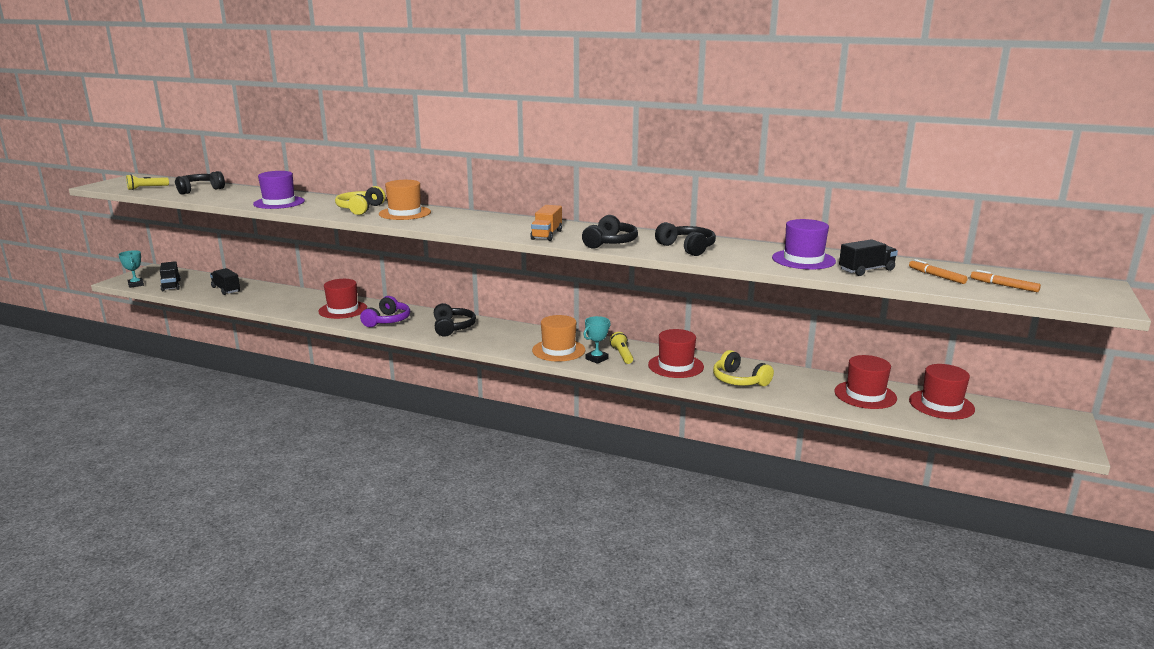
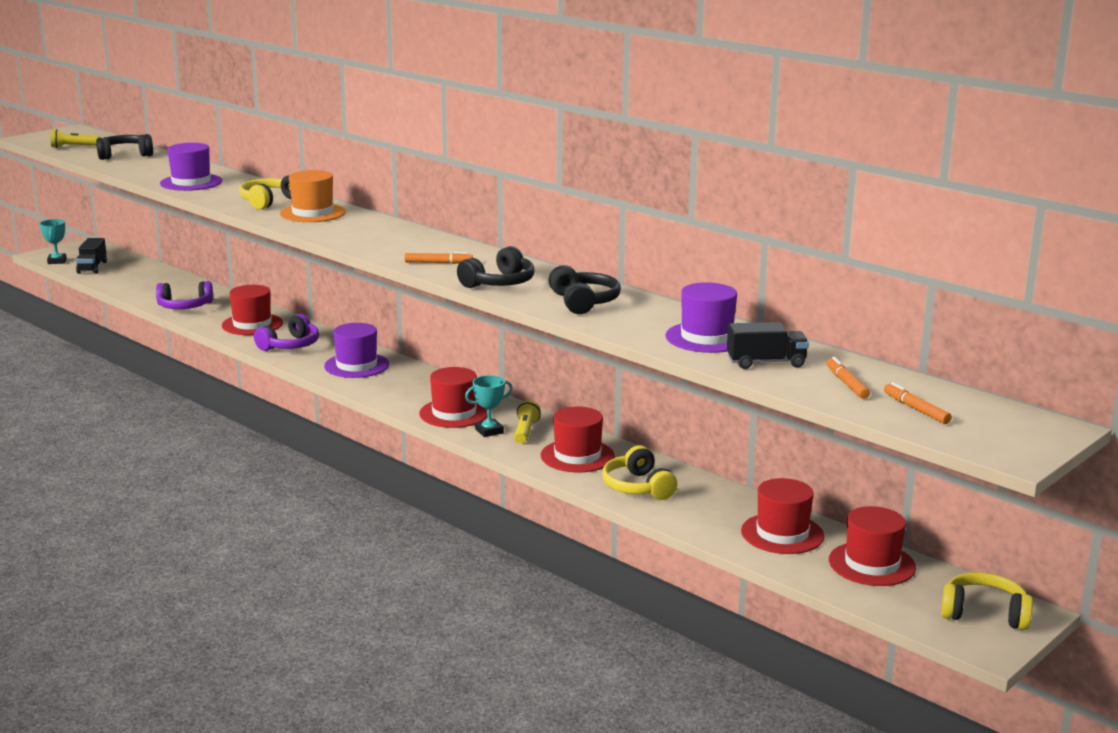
camera: 20 degrees right, 0 degrees up
(226, 290) = (146, 281): black truck -> none
(275, 304) = (185, 306): none -> purple headphones
(452, 327) = (356, 365): black headphones -> purple hat
(546, 235) = (438, 263): orange truck -> orange marker
(558, 350) = (454, 413): orange hat -> red hat
(1043, 424) = (984, 613): none -> yellow headphones

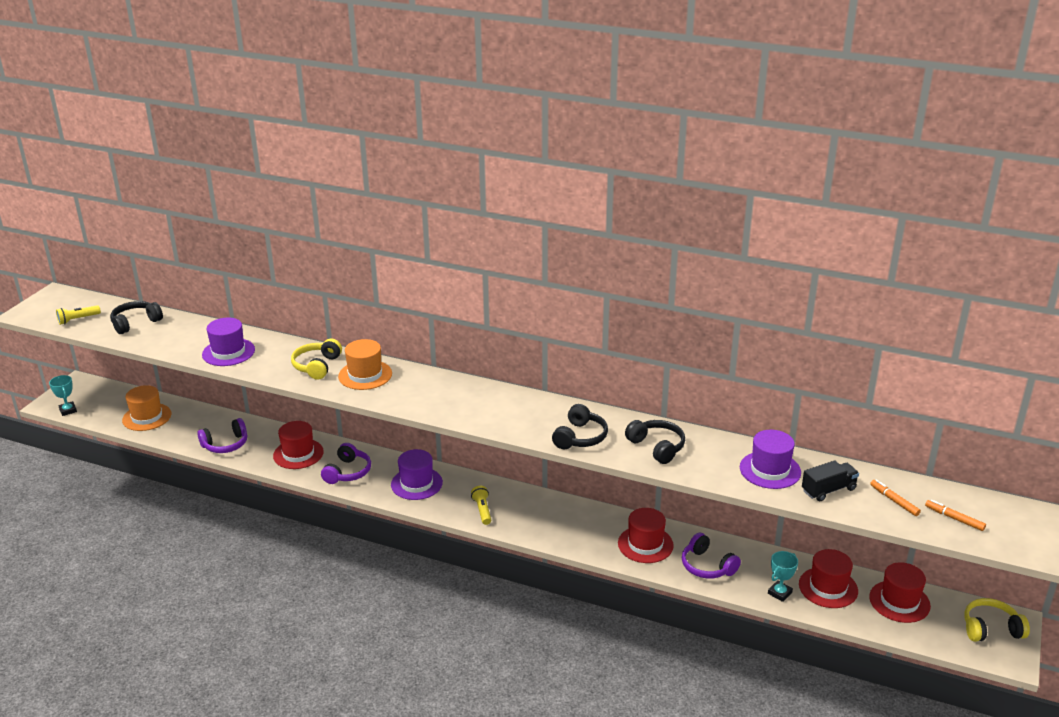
camera: 20 degrees left, 10 degrees up
(92, 267) = (106, 412): black truck -> none
(127, 276) = (147, 417): none -> orange hat
(438, 263) = (515, 421): orange marker -> none
(454, 413) = (527, 520): red hat -> none
(489, 431) = (566, 533): turquoise trophy -> turquoise trophy (779, 593)
(525, 431) = (592, 527): yellow flashlight -> yellow flashlight (482, 510)
(638, 487) = (707, 566): yellow headphones -> purple headphones

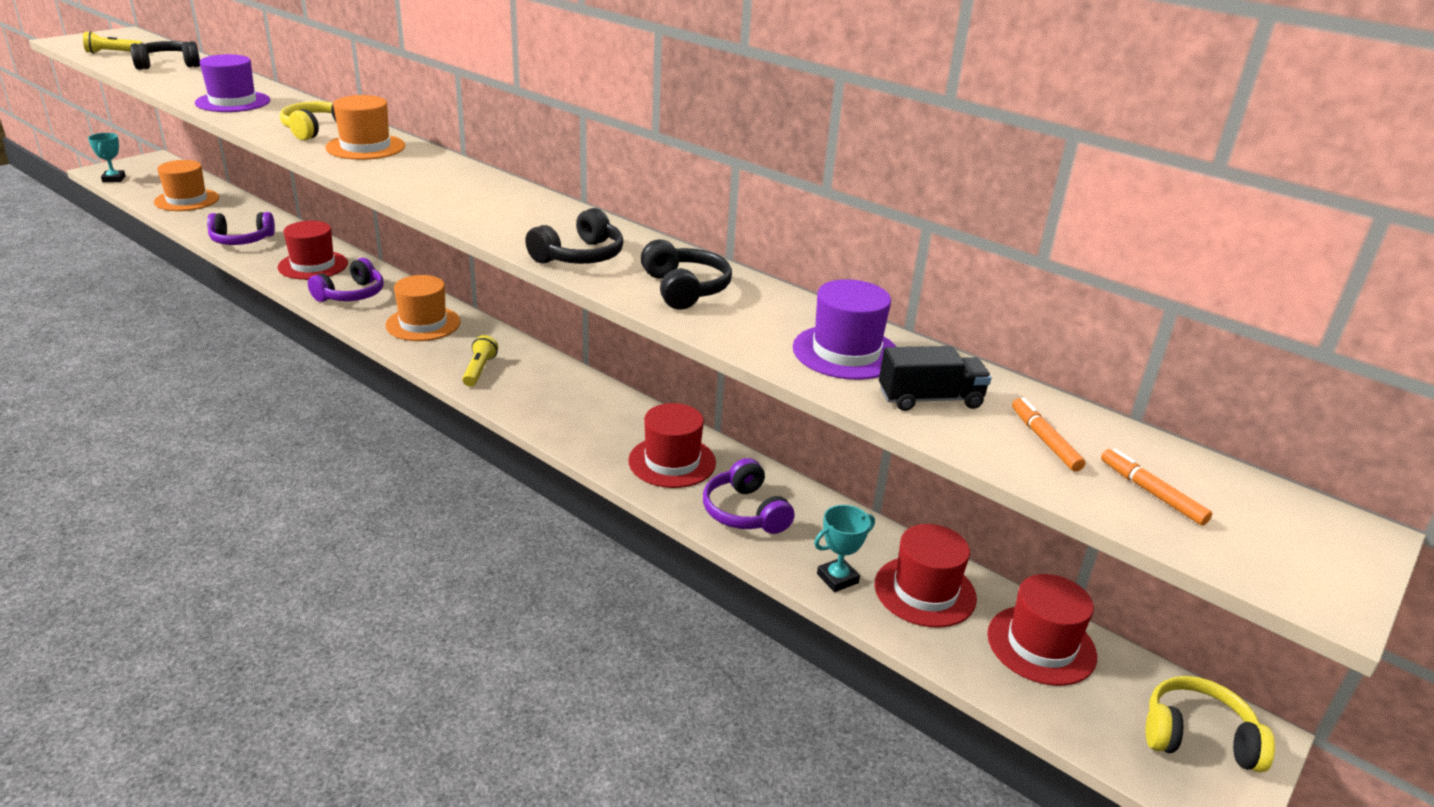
camera: 15 degrees right, 0 degrees up
(416, 483) = (423, 324): purple hat -> orange hat

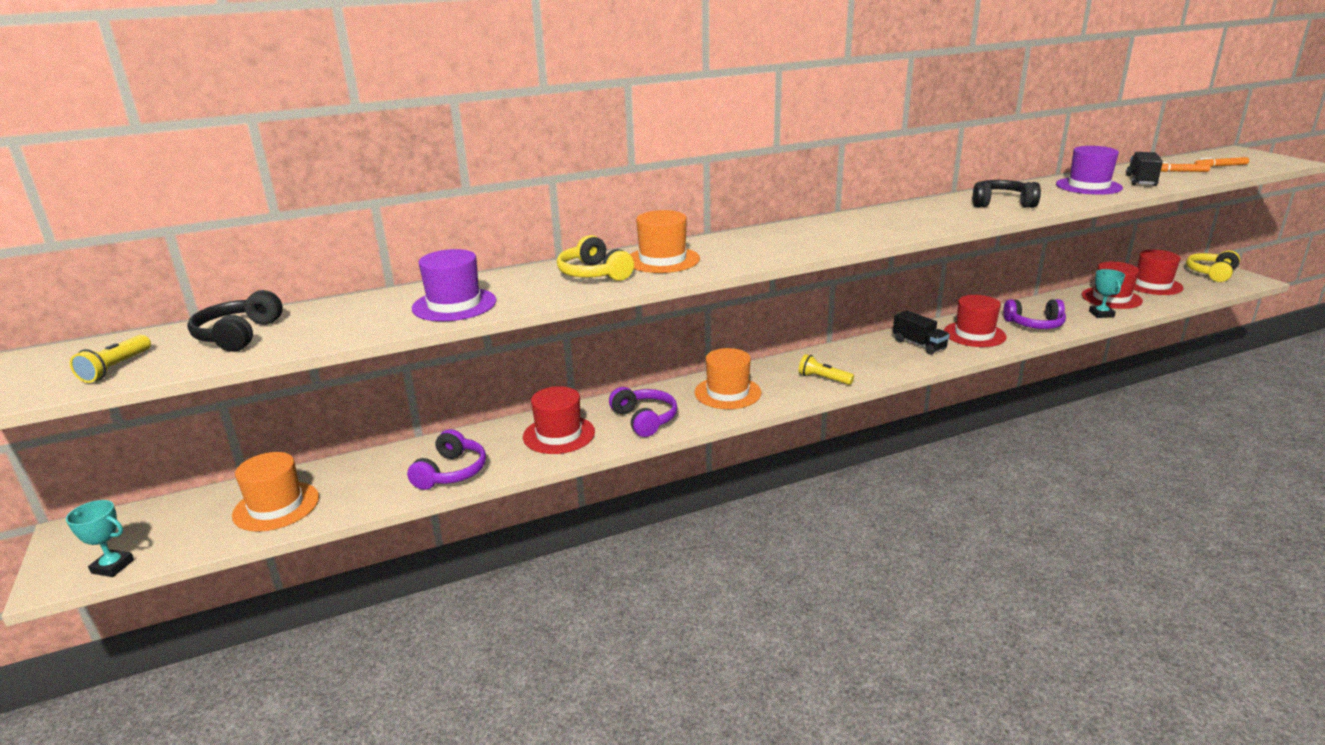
camera: 60 degrees left, 5 degrees down
(579, 256) = (944, 219): black headphones -> none
(610, 422) = (919, 345): none -> black truck

